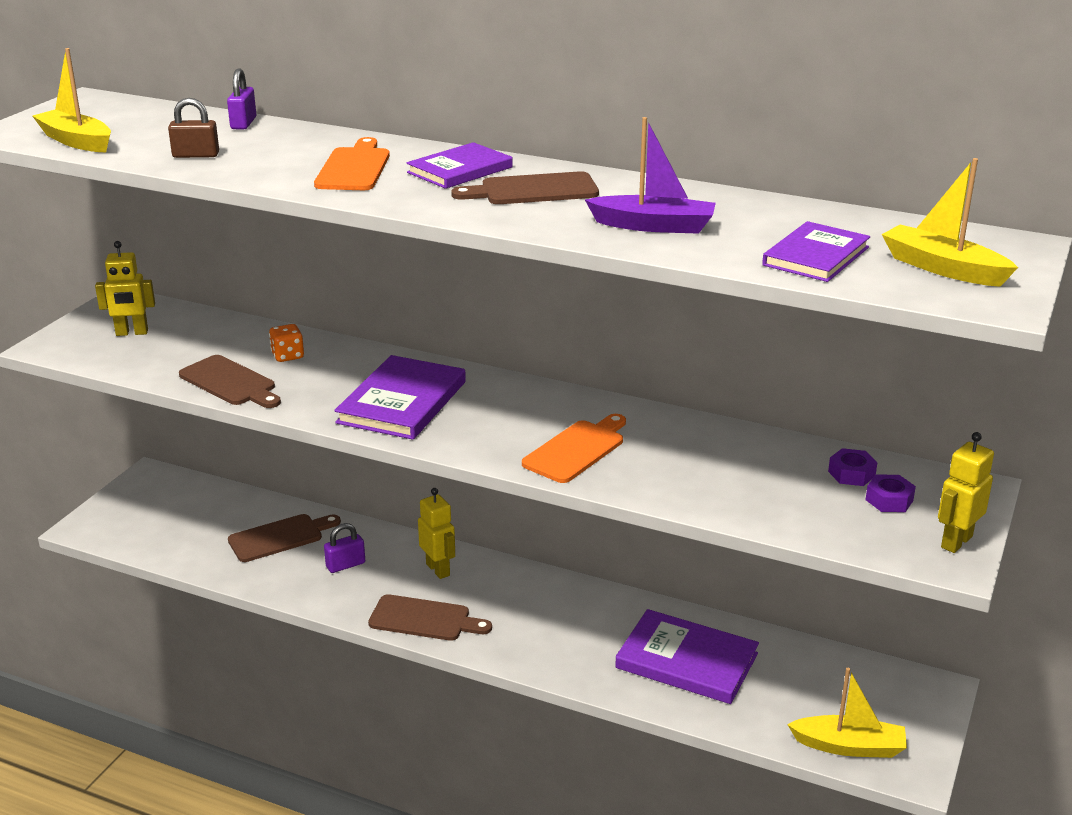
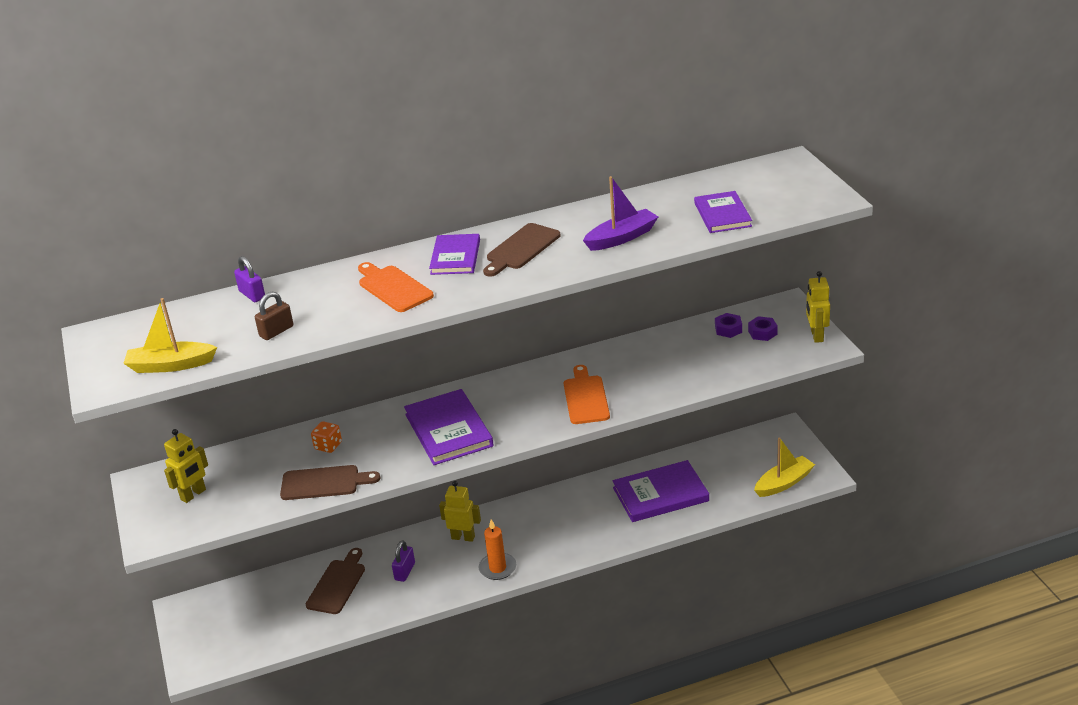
camera: 40 degrees left, 5 degrees up
(424, 619) = (497, 568): brown cutting board -> orange candle
(943, 268) = (783, 192): yellow boat -> none

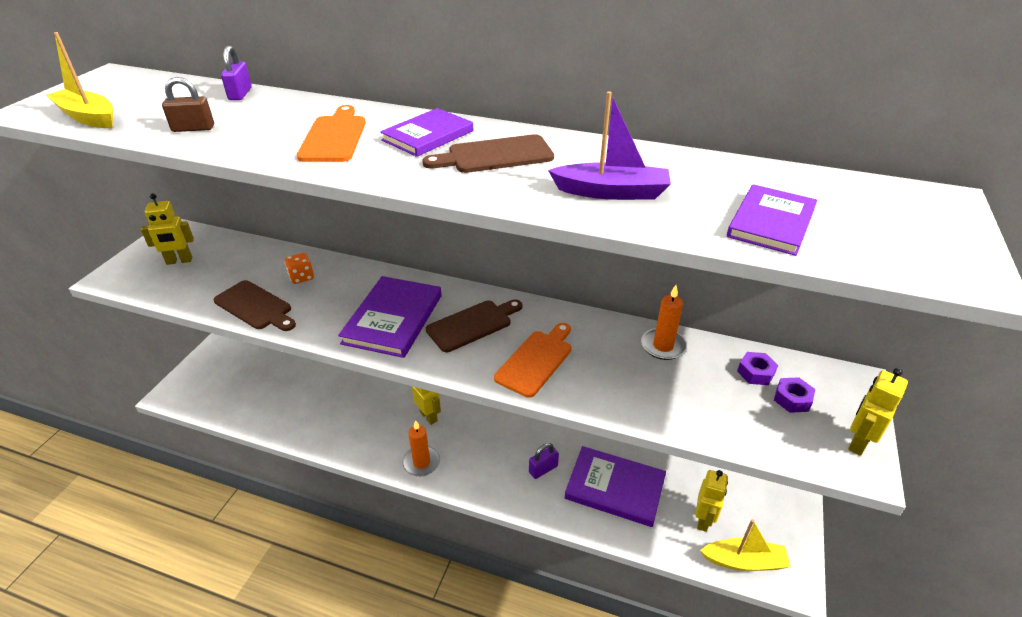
camera: 35 degrees right, 5 degrees up
(337, 584) = (313, 394): brown cutting board -> brown cutting board (472, 324)
(405, 571) = (361, 416): purple padlock -> purple padlock (543, 469)
(657, 345) = (663, 346): none -> orange candle
(738, 476) = (703, 520): none -> yellow robot

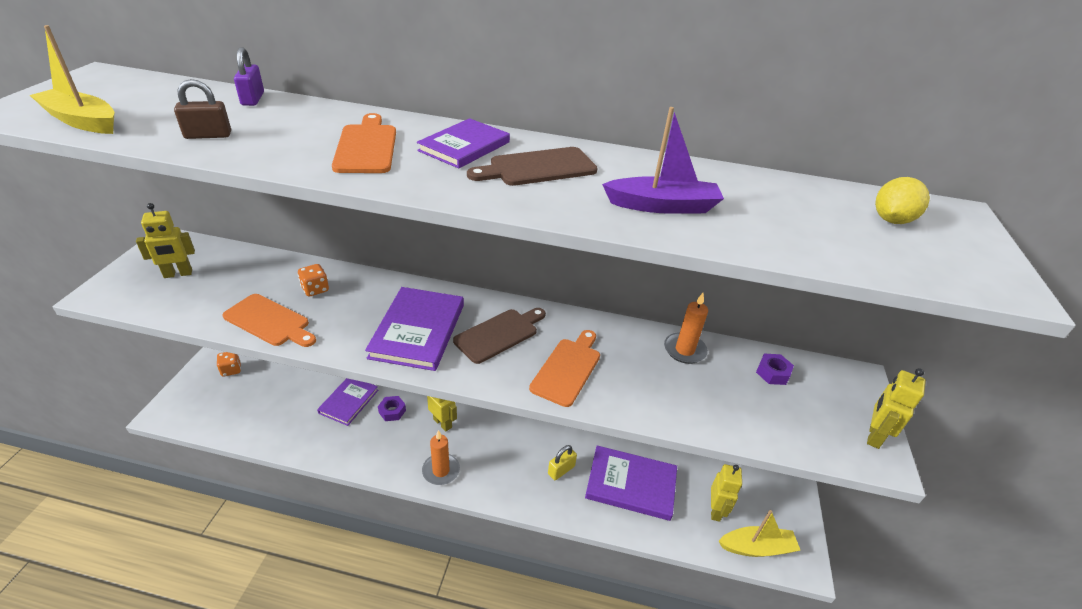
camera: 10 degrees left, 0 degrees up
(233, 357) = (231, 370): none -> orange dice
(255, 306) = (269, 321): brown cutting board -> orange cutting board
(543, 469) = (561, 470): purple padlock -> yellow padlock
(771, 223) = (819, 236): purple book -> purple book (348, 401)
(792, 399) = (809, 397): purple nut -> purple nut (392, 411)
(860, 207) = (891, 220): none -> yellow lemon

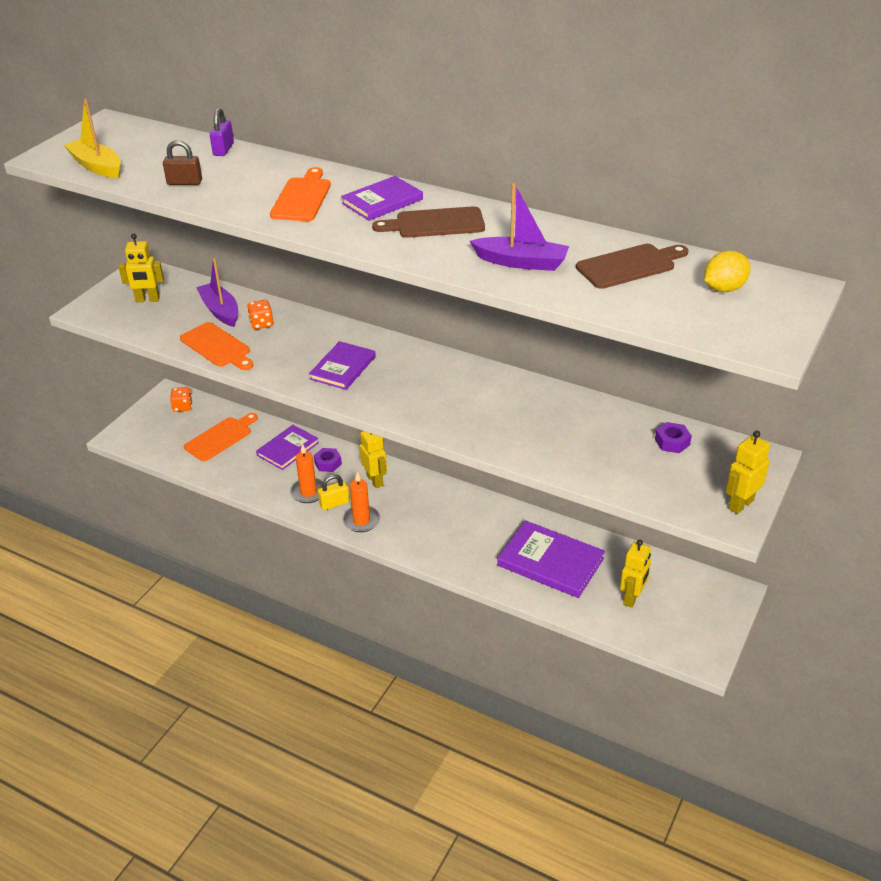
camera: 20 degrees right, 0 degrees up
(266, 279) = (220, 311): none -> purple boat
(418, 331) = (343, 368): purple book -> purple book, size x0.66
(499, 334) = (416, 379): brown cutting board -> brown cutting board (629, 266)
(561, 470) = (482, 538): yellow padlock -> yellow padlock (334, 503)
(567, 369) = (468, 414): orange cutting board -> orange cutting board (220, 438)
(684, 350) = (592, 412): orange candle -> orange candle (308, 492)
(757, 547) = (661, 635): yellow boat -> none

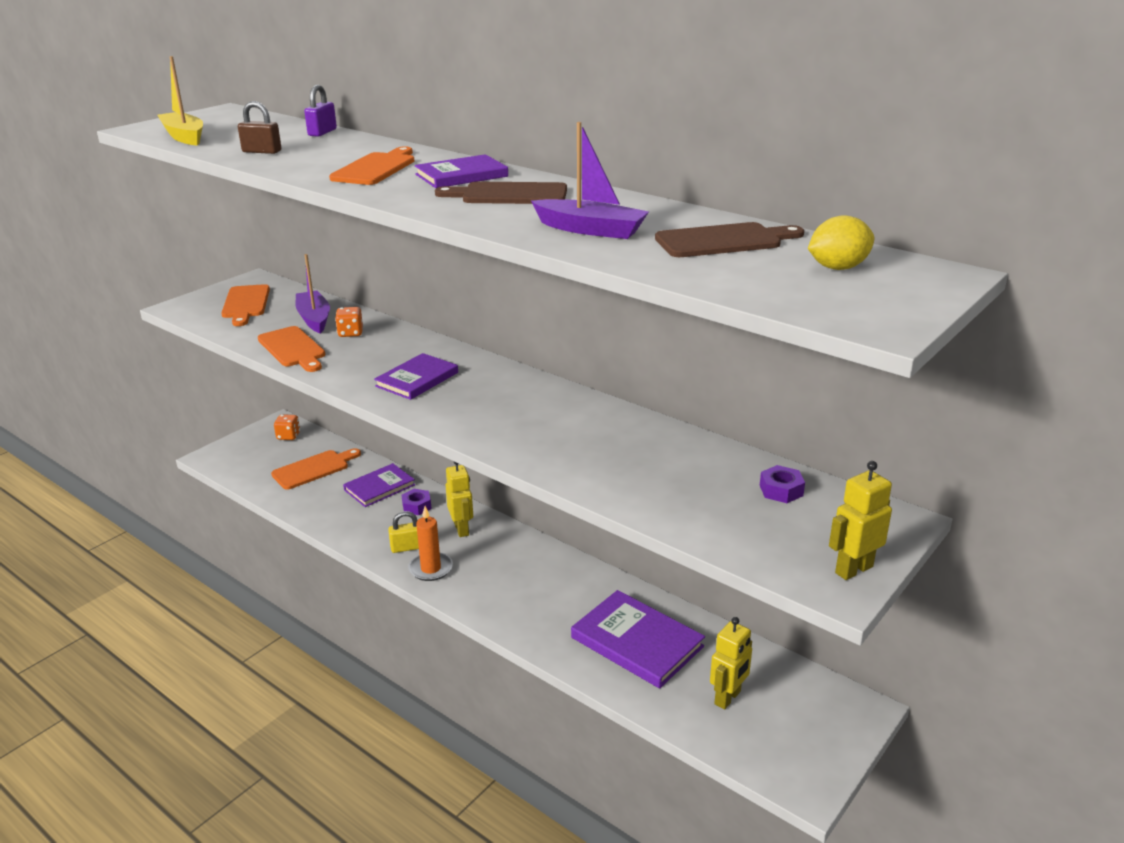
camera: 10 degrees right, 10 degrees down
(147, 300) = (246, 304): yellow robot -> orange cutting board
(308, 492) = (384, 532): orange candle -> none

